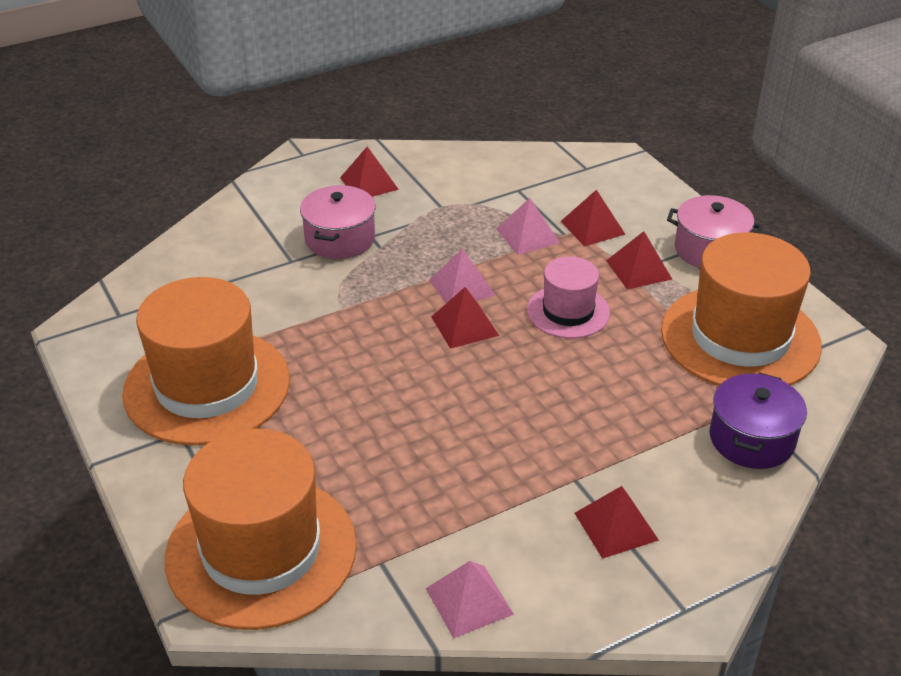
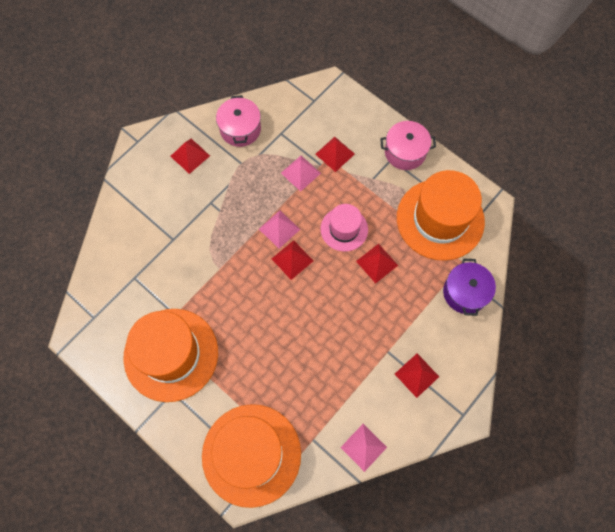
camera: 20 degrees left, 30 degrees up
(340, 239) = (193, 211): pink pot -> pink pot (240, 129)
(639, 269) = (371, 182): red pyramid -> red pyramid (377, 263)

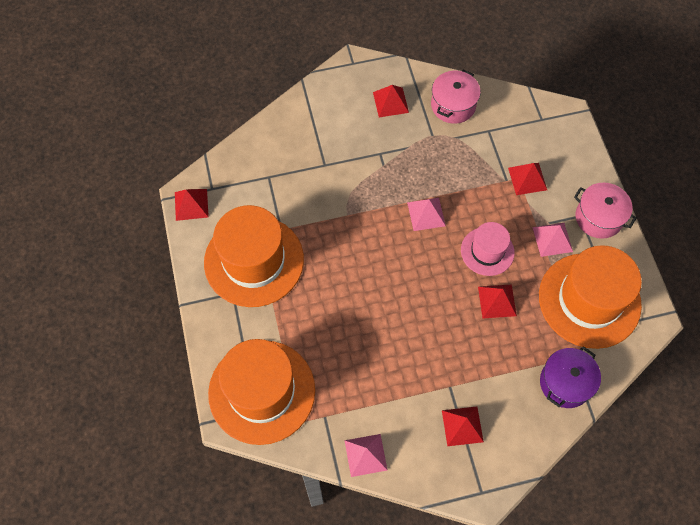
camera: 35 degrees right, 5 degrees down
(292, 259) = (419, 248): red pyramid -> red pyramid (191, 204)
(300, 173) = (482, 176): pink pyramid -> pink pyramid (552, 239)

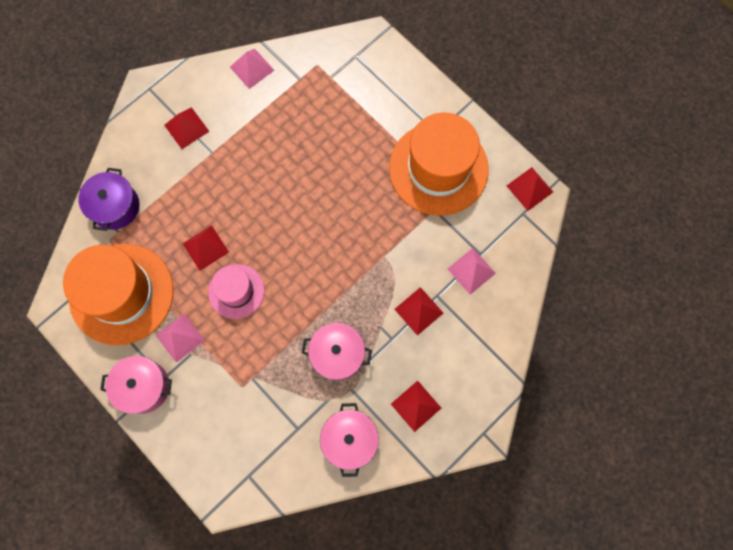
camera: 150 degrees right, 10 degrees up
(262, 391) = (360, 71): orange hat -> none
(426, 214) = (312, 298): pink pyramid -> pink pyramid (471, 271)
(429, 163) = (337, 354): none -> pink pot
(527, 178) = (232, 392): red pyramid -> red pyramid (419, 311)

